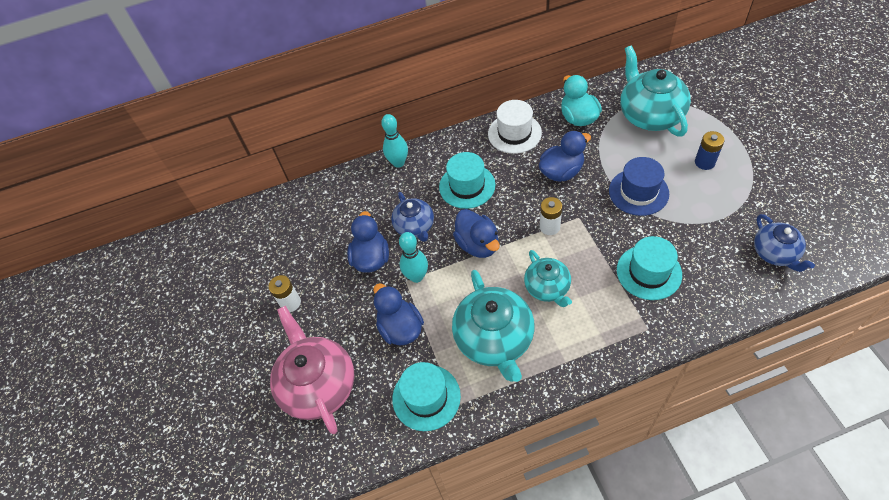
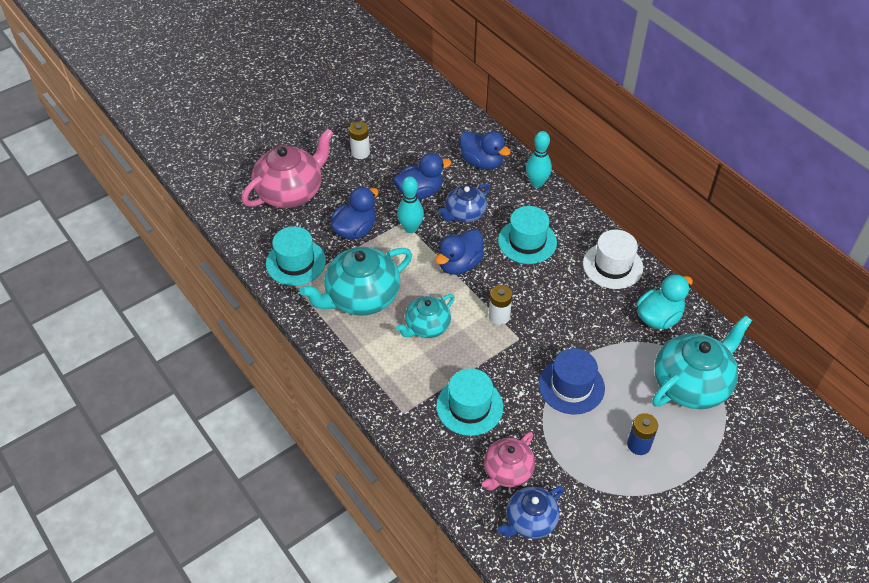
camera: 65 degrees right, 5 degrees down
(561, 172) = (574, 314): blue duck -> blue duck (482, 162)
(723, 258) = (507, 471): none -> pink teapot

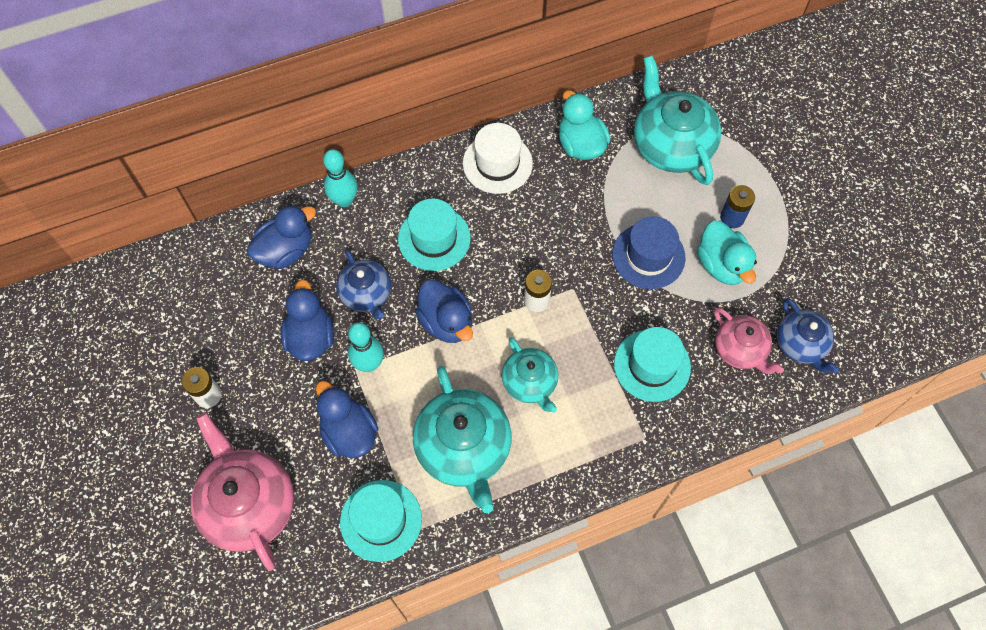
camera: 75 degrees left, 15 degrees up
(586, 444) = (722, 265): none -> turquoise duck

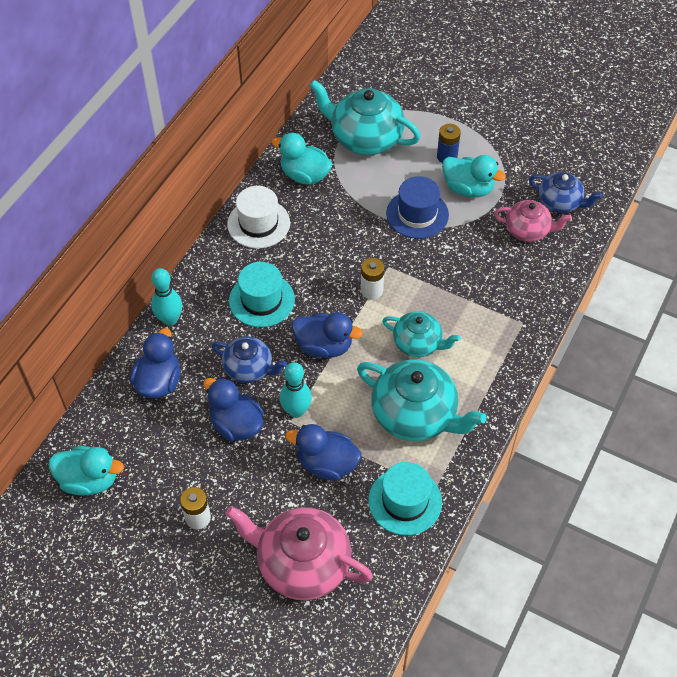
camera: 40 degrees left, 10 degrees down
(160, 295) = (89, 480): none -> turquoise duck
(652, 365) = (484, 277): turquoise hat -> none

